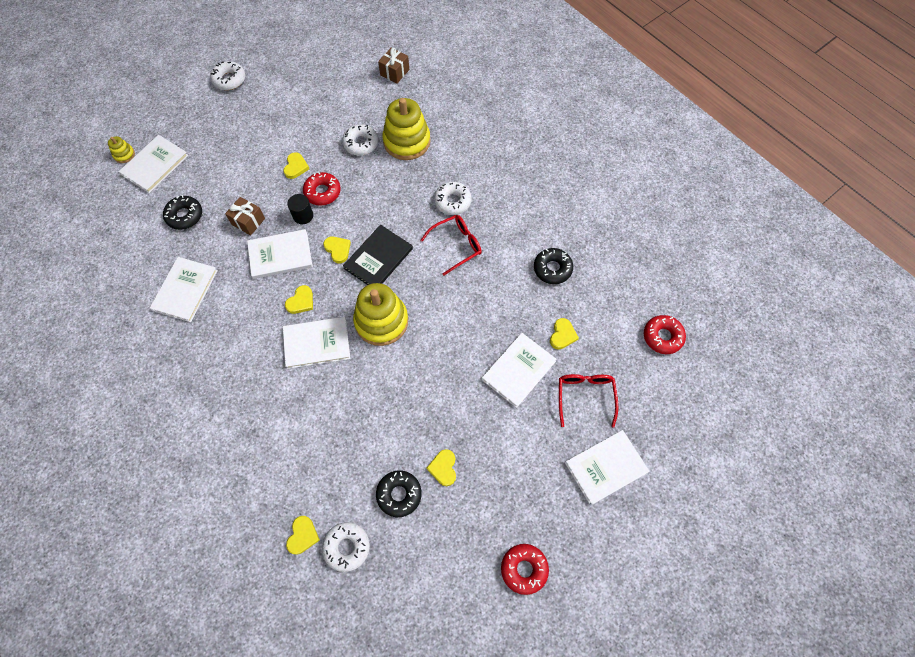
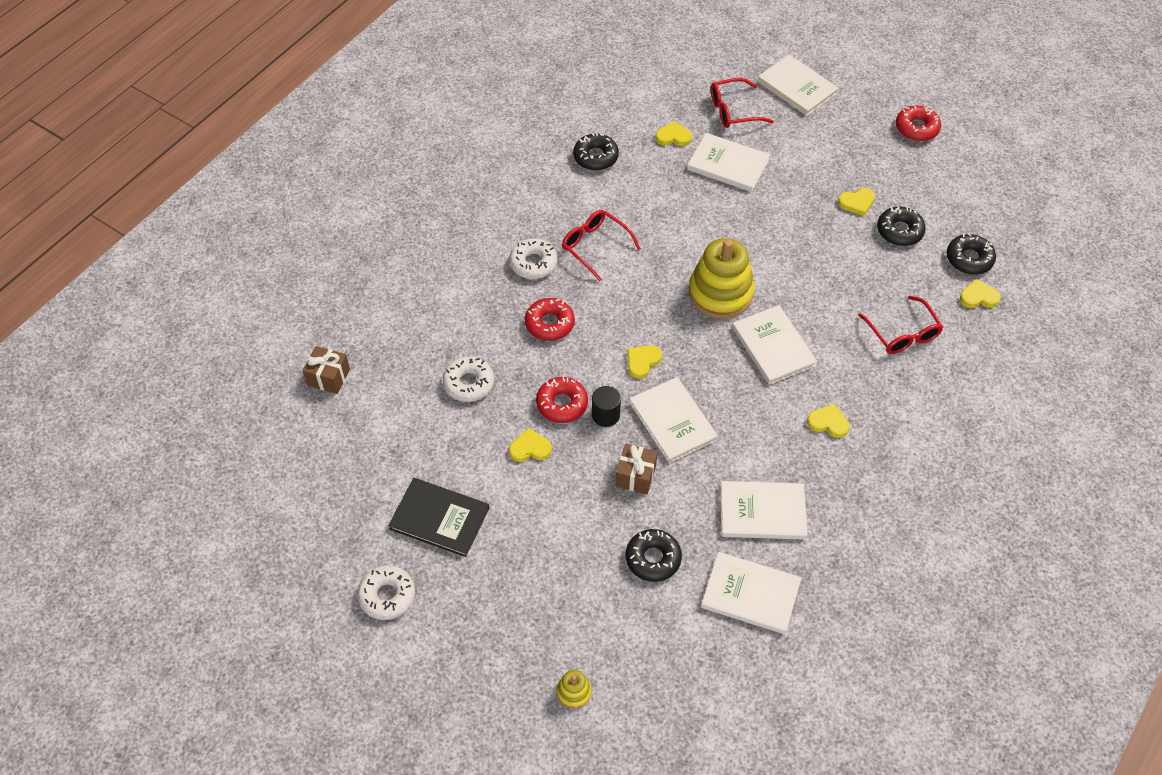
camera: 105 degrees left, 10 degrees down
(155, 165) = (580, 637): white book -> white book (750, 594)
(290, 450) = (902, 334): none -> red glasses
(301, 301) = (727, 379): yellow heart -> yellow heart (828, 423)
(347, 547) = (969, 259): white donut -> black donut
(378, 258) = (640, 317): black book -> black book (439, 518)
(407, 141) = (451, 332): yellow stacking toy -> none
(662, 337) = (644, 63): red donut -> red donut (549, 324)

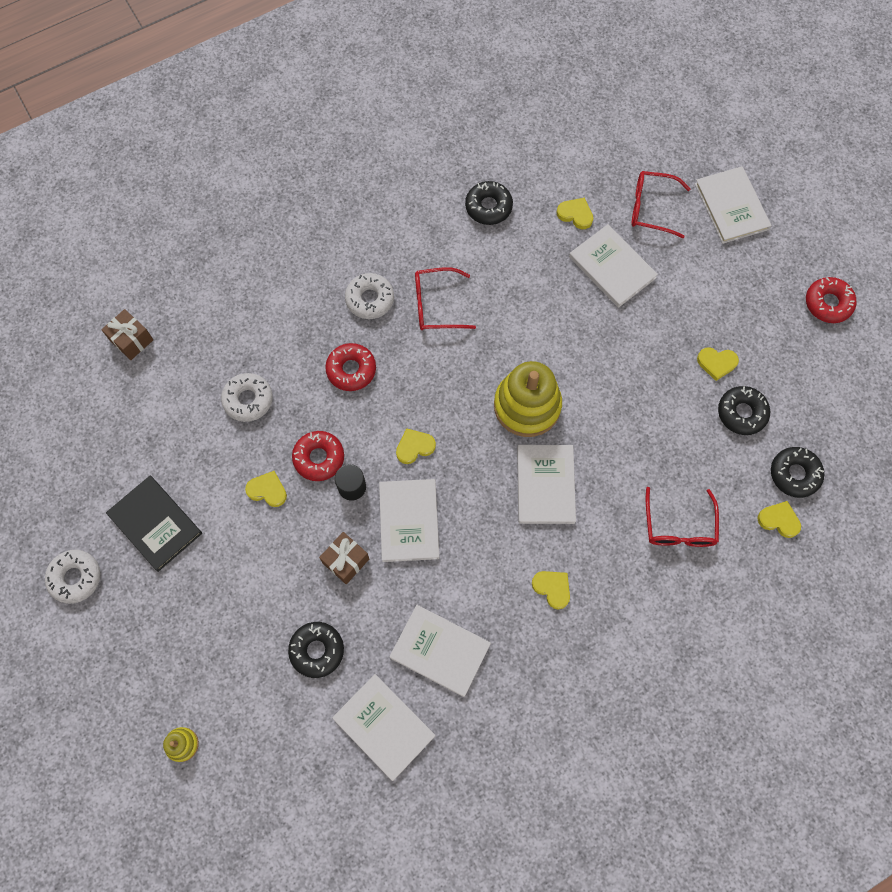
camera: 25 degrees right, 15 degrees up
(595, 246) = (436, 305): red glasses -> red glasses turned 75 degrees counterclockwise

